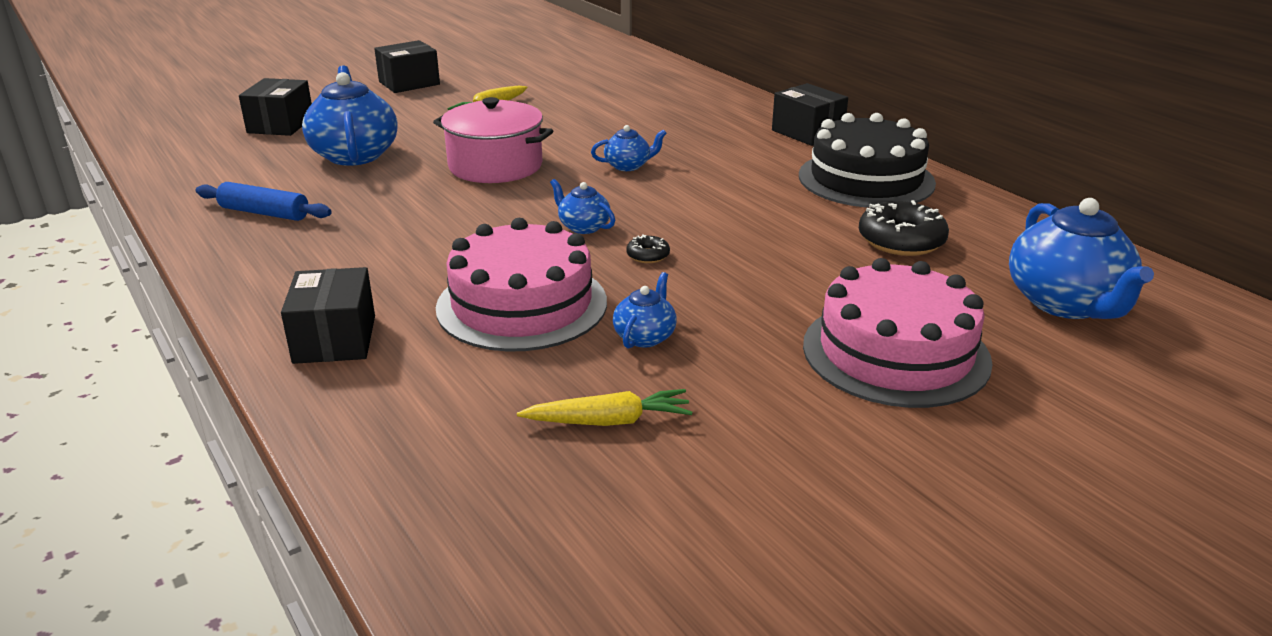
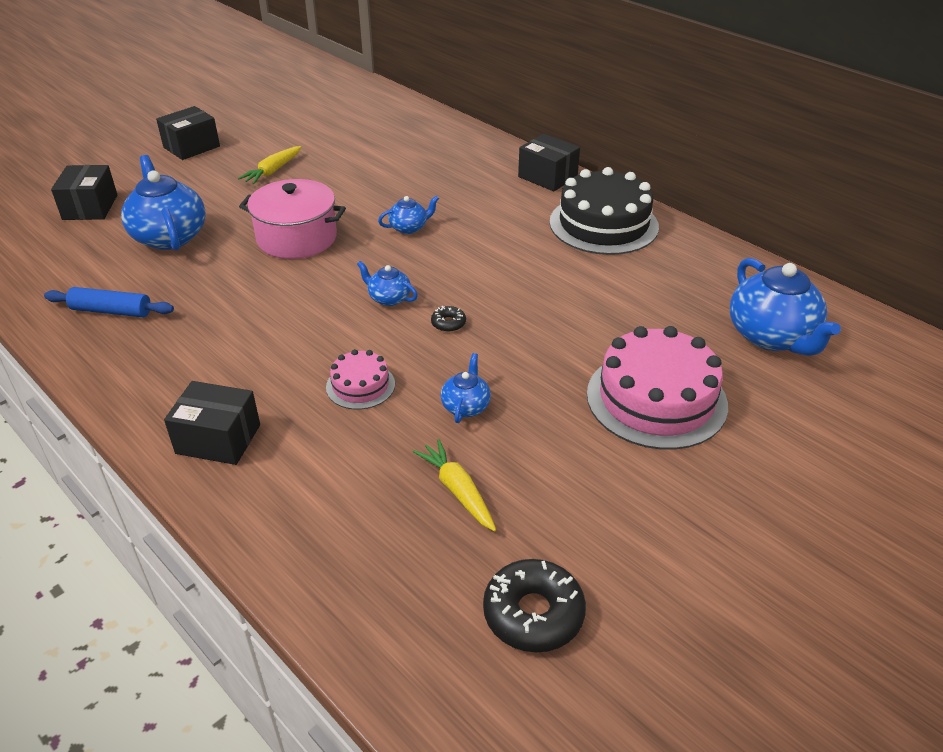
camera: 10 degrees left, 10 degrees up
(335, 339) = (218, 439): black box -> black box turned 60 degrees counterclockwise
(522, 304) = (360, 385): pink cake -> pink cake, size x0.50
(608, 421) = (457, 491): yellow carrot -> yellow carrot turned 105 degrees counterclockwise
(901, 240) = (642, 287): black donut -> black donut (533, 613)

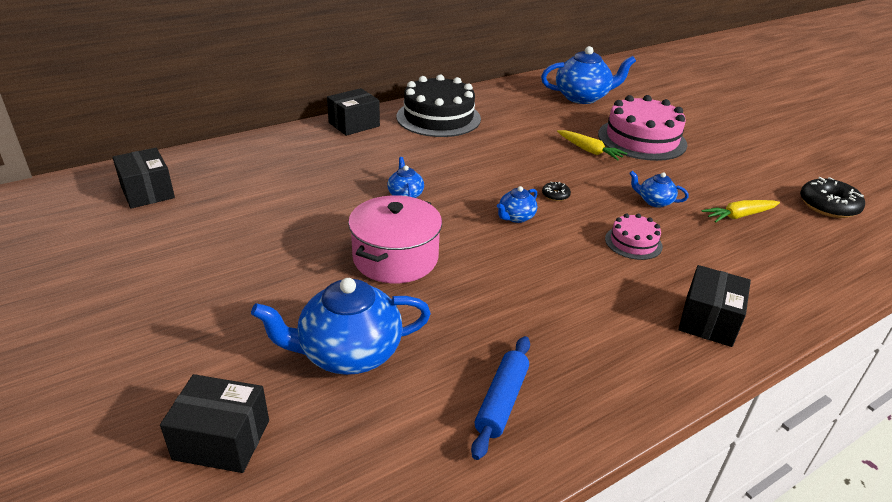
camera: 80 degrees left, 5 degrees down
(191, 147) = (105, 332): black box -> black box (147, 192)
(273, 171) = (234, 265): yellow carrot -> yellow carrot (589, 150)

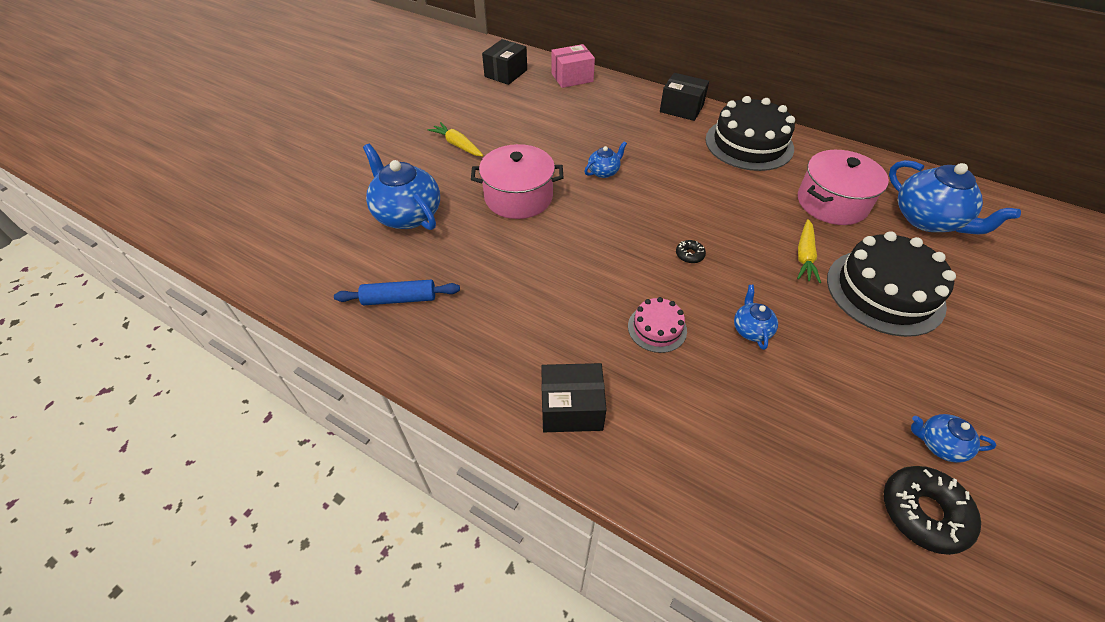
camera: 65 degrees right, 15 degrees up
(221, 440) = (318, 197): black box -> none
(222, 156) = (572, 77): none -> pink box
(516, 217) = (628, 240): blue teapot -> blue teapot (939, 444)
(539, 118) = (832, 203): none -> pink pot
(642, 139) = (884, 291): pink cake -> black cake
(739, 216) = (795, 411): yellow carrot -> yellow carrot (457, 145)

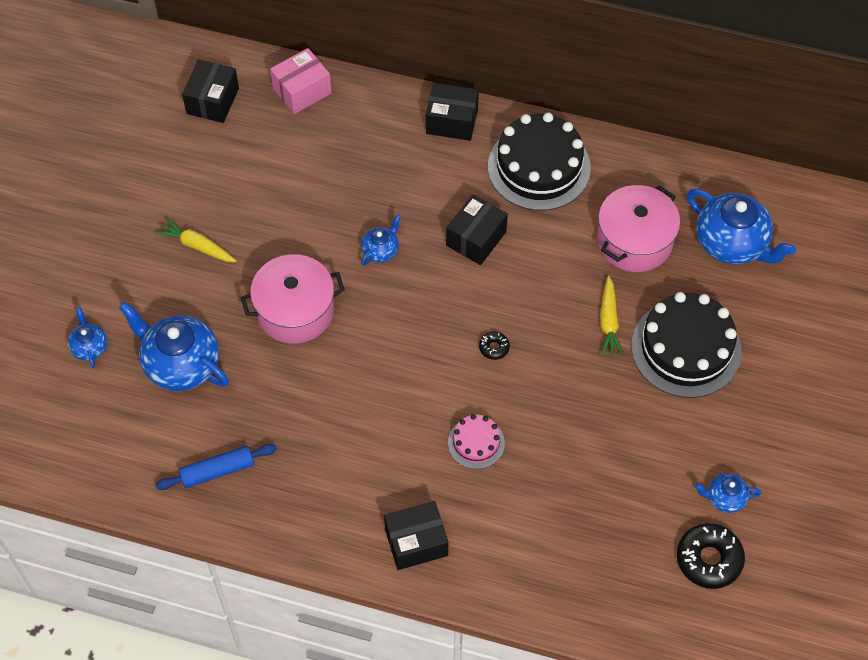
camera: 15 degrees left, 10 degrees up
(687, 178) = (476, 238): none -> black box
(751, 329) = (563, 423): blue teapot -> blue teapot (89, 347)

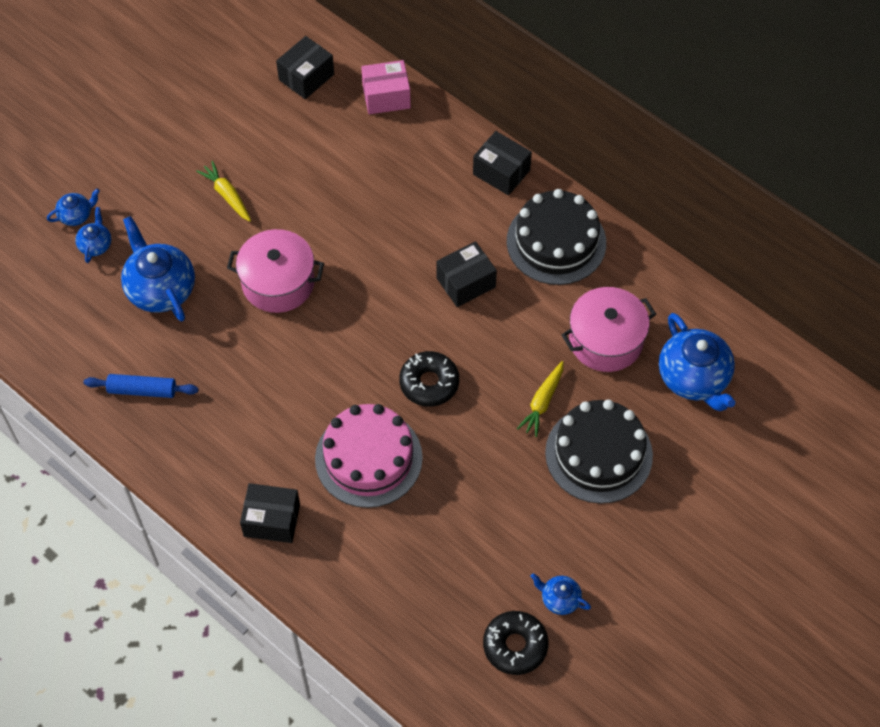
camera: 25 degrees right, 0 degrees up
(381, 250) = (378, 260): blue teapot -> blue teapot (76, 215)
(476, 443) = (368, 458): pink cake -> pink cake, size x1.99
(494, 347) = (429, 383): black donut -> black donut, size x2.05

